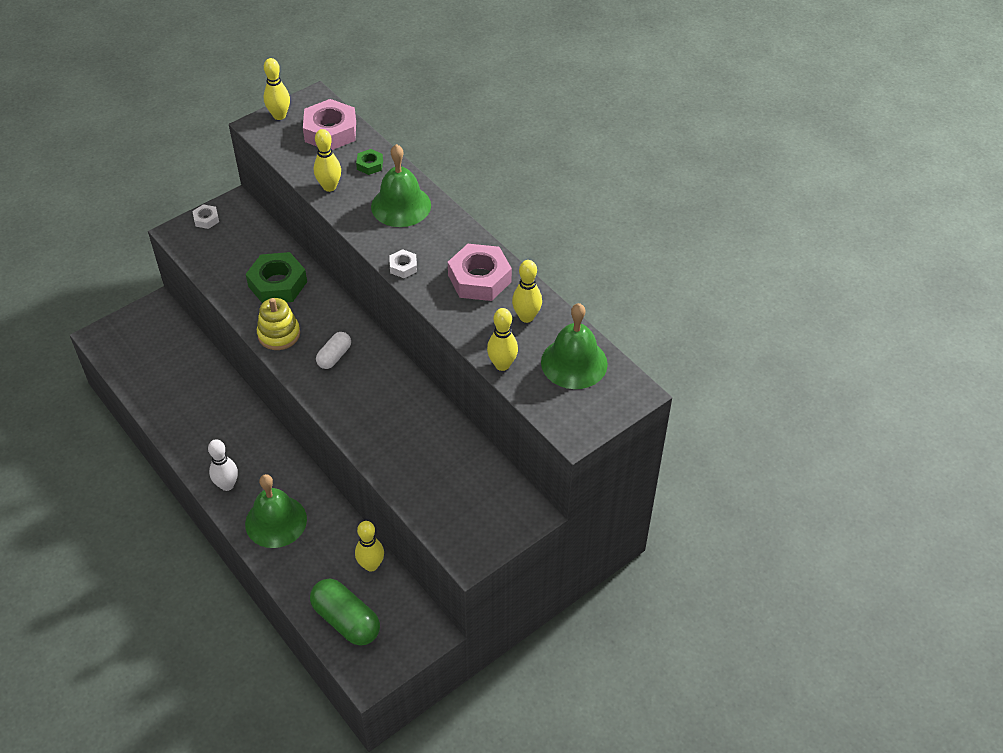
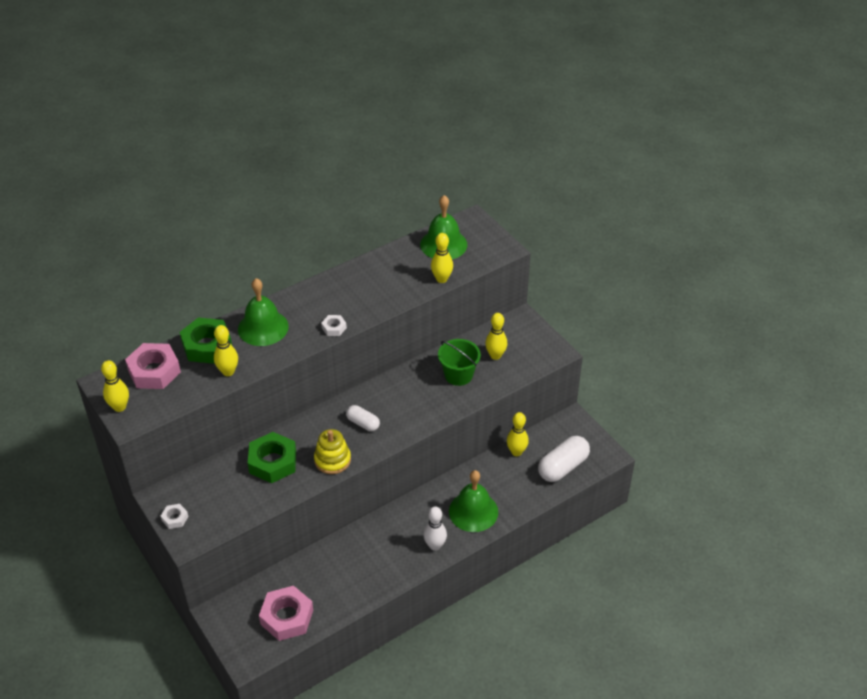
camera: 85 degrees left, 5 degrees down
(346, 620) = (563, 467): green capsule -> white capsule
(370, 165) = (207, 346): green nut -> green nut, size x2.07
(418, 446) = (458, 375): none -> green bucket
(479, 279) = (354, 286): pink nut -> pink nut (287, 617)
(526, 317) = (397, 264): yellow bowling pin -> yellow bowling pin (495, 355)

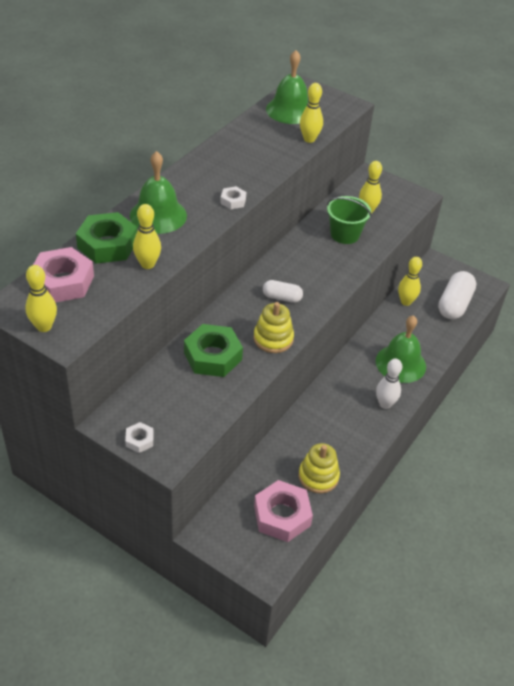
camera: 25 degrees left, 0 degrees up
(336, 593) = (318, 476): none -> yellow stacking toy

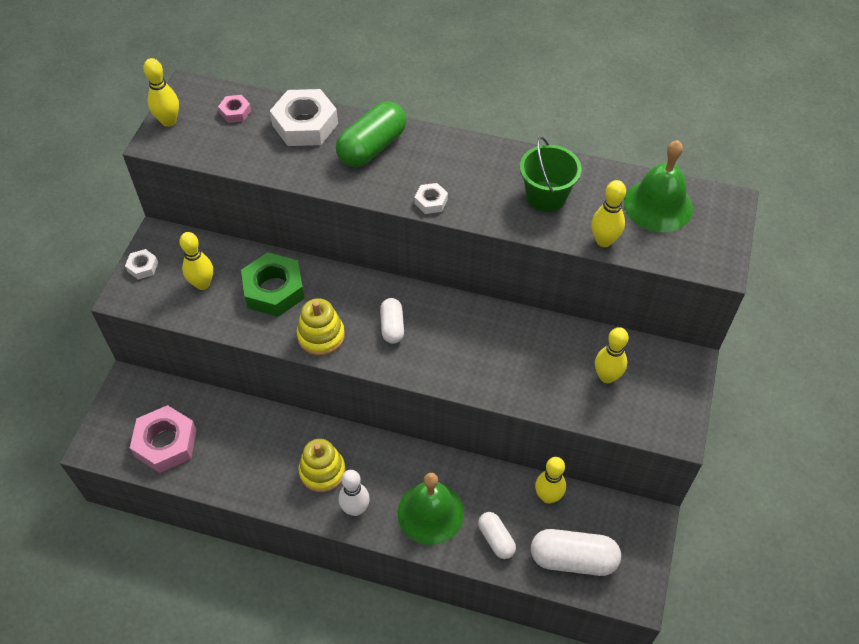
camera: 75 degrees right, 10 degrees up
(62, 282) = (235, 112): pink nut -> pink nut, size x0.48
(107, 244) = (305, 124): green nut -> white nut
(147, 264) = (287, 164): yellow bowling pin -> yellow bowling pin (202, 284)
(158, 215) = (372, 147): green bell -> green capsule
(318, 476) = (225, 464): yellow stacking toy -> yellow stacking toy (322, 471)
(345, 234) = (542, 362): green bucket -> green bucket (546, 196)
(430, 336) = (496, 539): none -> white capsule

